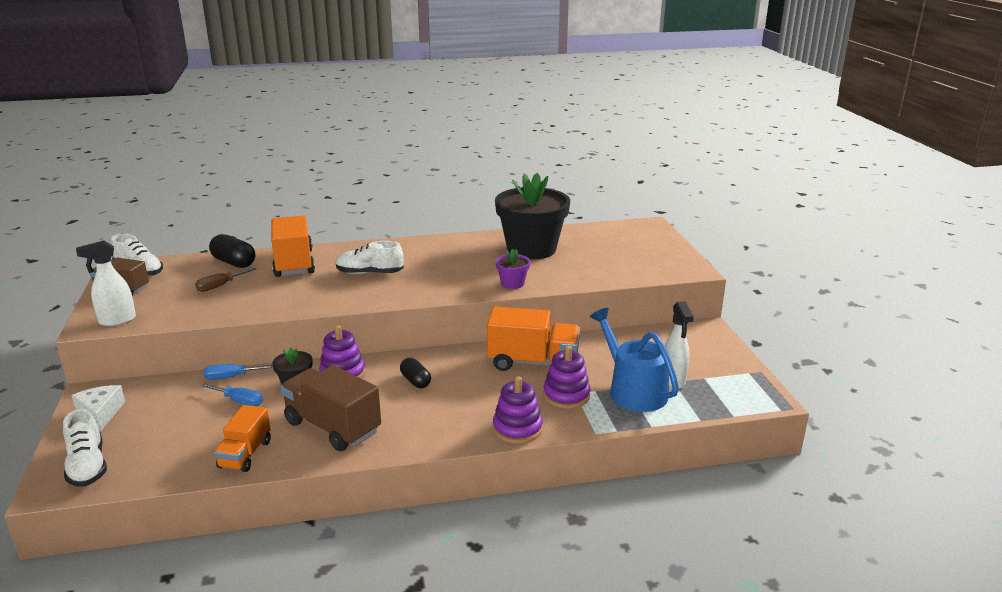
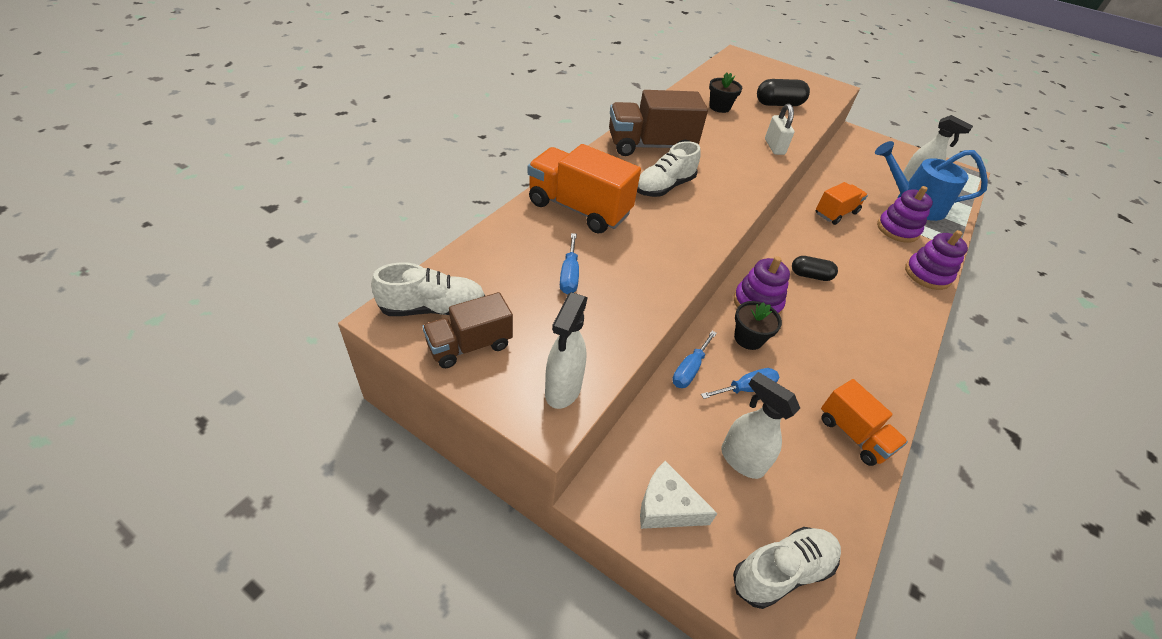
camera: 50 degrees left, 20 degrees up
(87, 466) = (782, 571): white shoe -> white shoe turned 45 degrees counterclockwise
(167, 422) = (741, 460): none -> white spray bottle
(220, 286) = (569, 275): brown screwdriver -> blue screwdriver
(234, 262) = (518, 238): black capsule -> black capsule (778, 104)
(332, 427) = (848, 358): brown truck -> brown truck (650, 146)
(512, 283) = (774, 147): purple flower pot -> white padlock
(531, 249) = (719, 107): black flower pot -> black flower pot, size x0.43
(533, 362) = (835, 213): orange truck -> orange truck, size x0.61

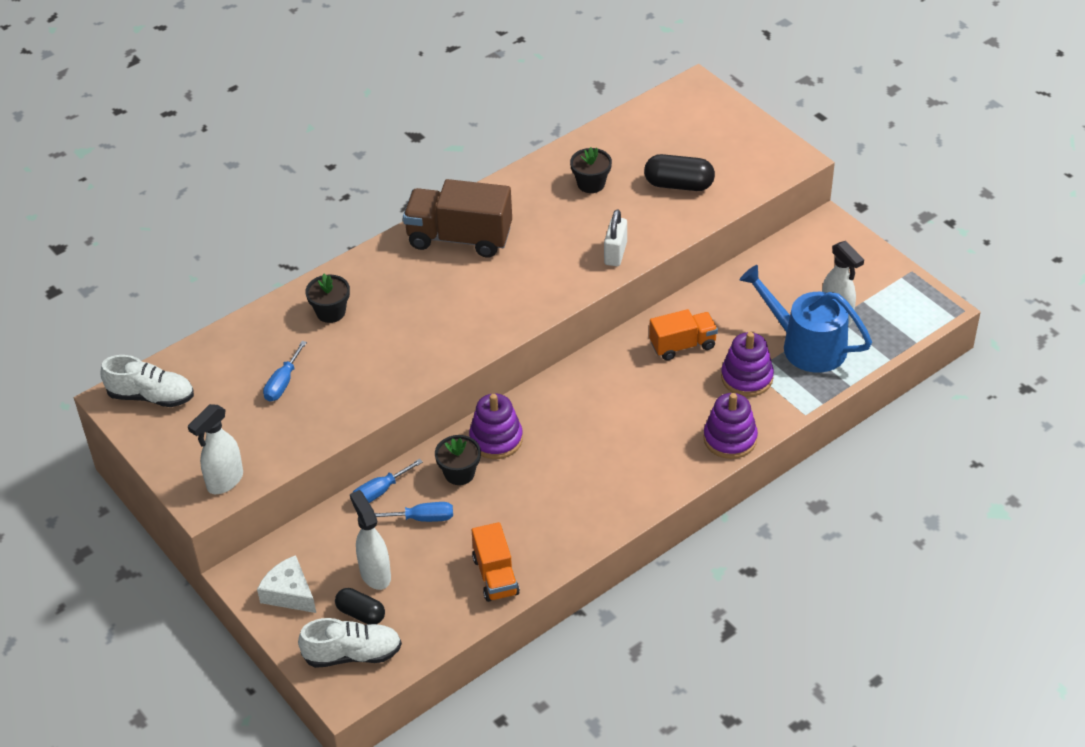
camera: 25 degrees right, 0 degrees up
(470, 345) = (168, 433): brown truck -> none
(579, 209) = (331, 312): orange truck -> black flower pot
(664, 187) = (439, 295): white shoe -> none
(810, 275) = (582, 418): black capsule -> black capsule (361, 613)

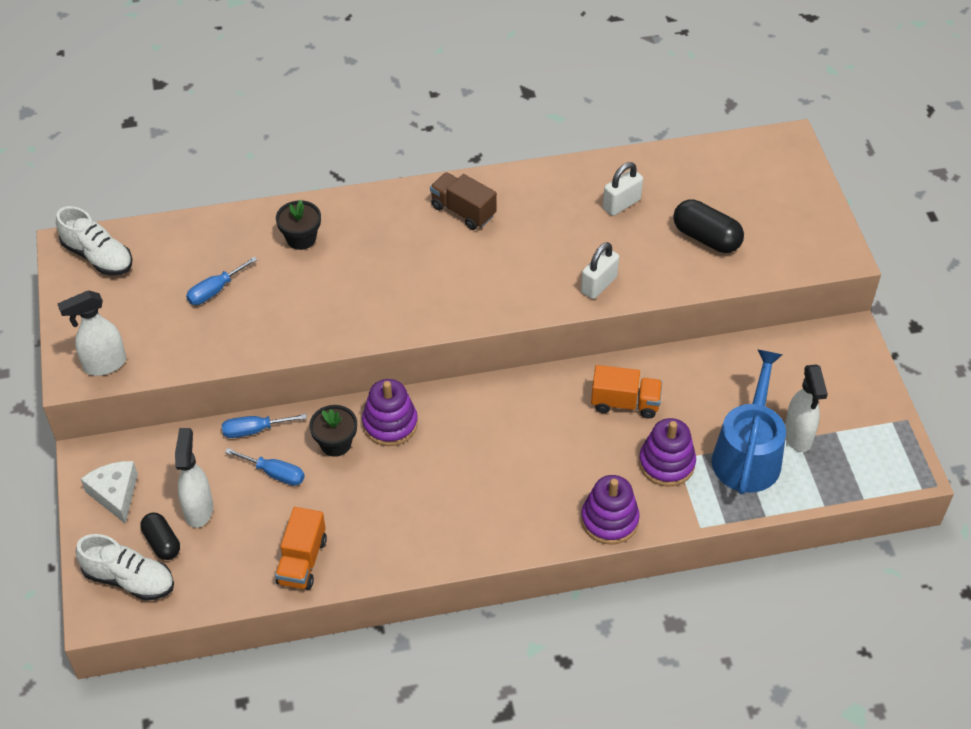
camera: 25 degrees right, 5 degrees up
(459, 238) = (463, 211): brown truck -> brown truck, size x0.61
(591, 184) = (621, 204): black flower pot -> white padlock
(806, 345) = (748, 454): blue watering can -> blue watering can turned 45 degrees clockwise

